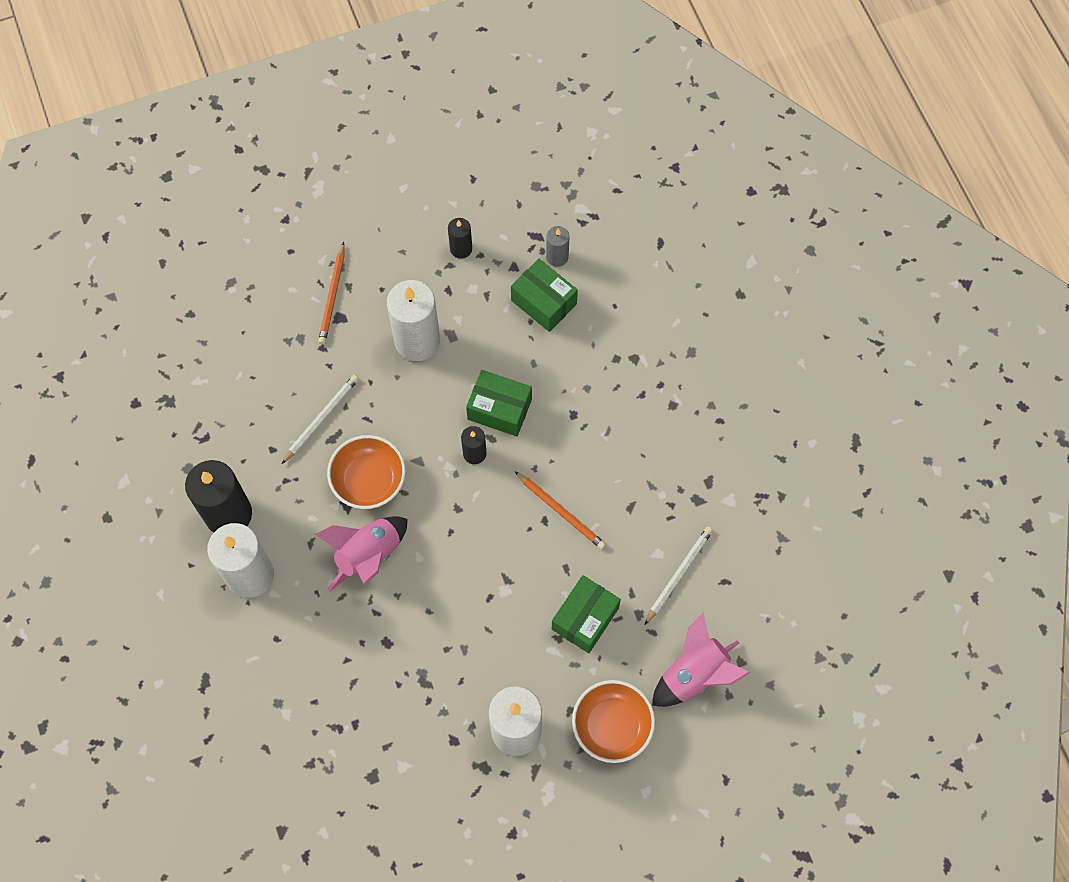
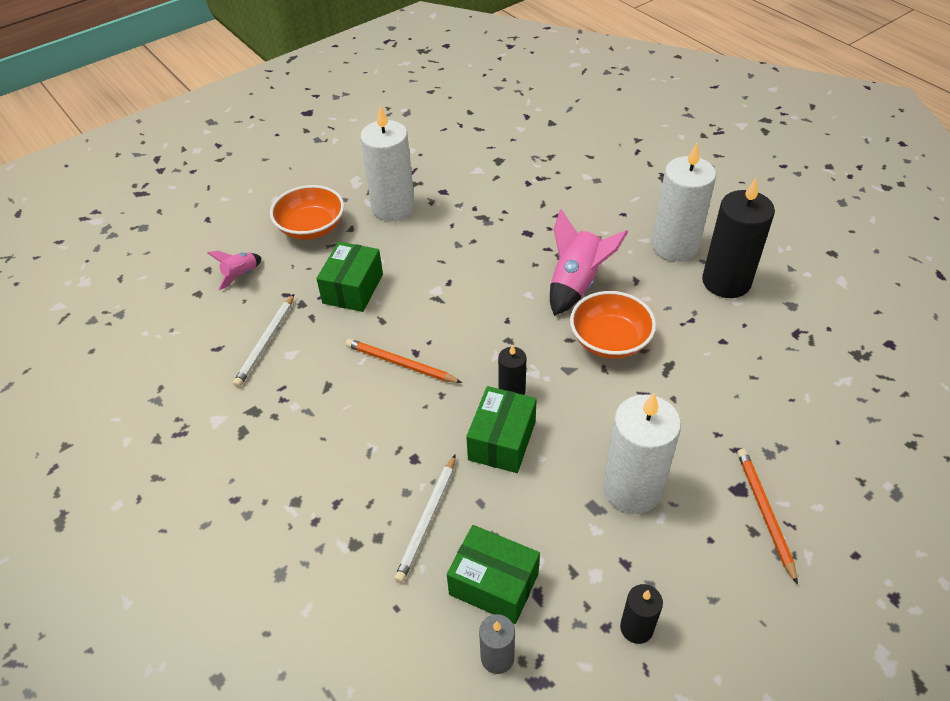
camera: 165 degrees right, 20 degrees down
(321, 418) = (691, 380): white pencil -> white pencil (427, 520)
(499, 409) = (502, 441): green box -> green box turned 75 degrees counterclockwise
(695, 674) = (241, 275): pink rocket -> pink rocket, size x0.55

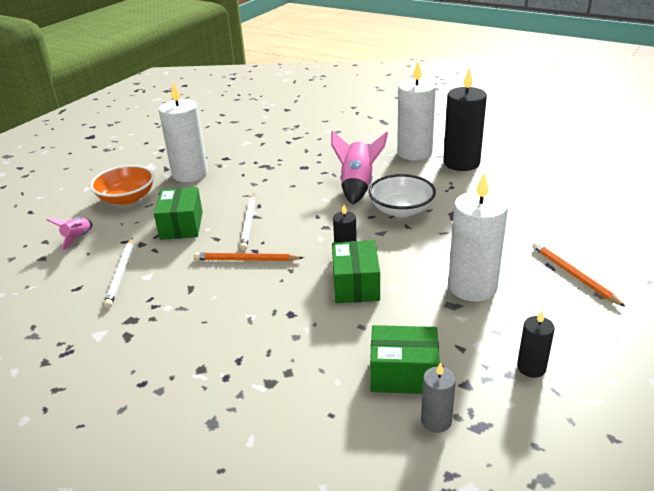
camera: 20 degrees left, 15 degrees down
(427, 520) = (324, 349): white pencil -> white pencil (249, 223)
(610, 340) = (401, 210): orange bowl -> white bowl

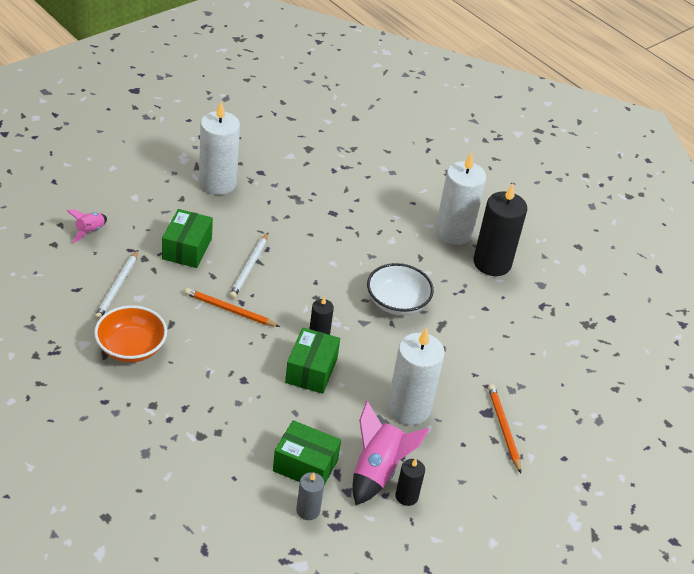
camera: 10 degrees right, 10 degrees up
(127, 198) = (147, 195): orange bowl -> orange bowl (131, 347)
(357, 186) = (372, 257): pink rocket -> pink rocket (377, 471)

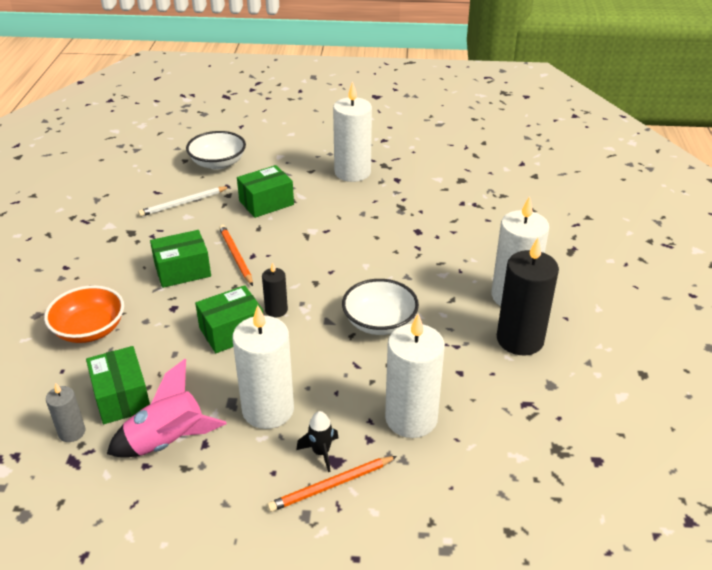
camera: 50 degrees right, 5 degrees down
(89, 231) = (218, 163): pink rocket -> white bowl
(131, 347) = (133, 244): orange bowl -> orange bowl (89, 330)
(206, 346) = (182, 271): none -> green box
(249, 268) = (293, 236): white pencil -> none
(406, 496) = (160, 480): black candle -> none
(473, 413) = (321, 452): none -> black rocket
(494, 357) = (411, 418): none -> white candle
(503, 428) = (331, 486): orange pencil -> orange pencil turned 150 degrees counterclockwise

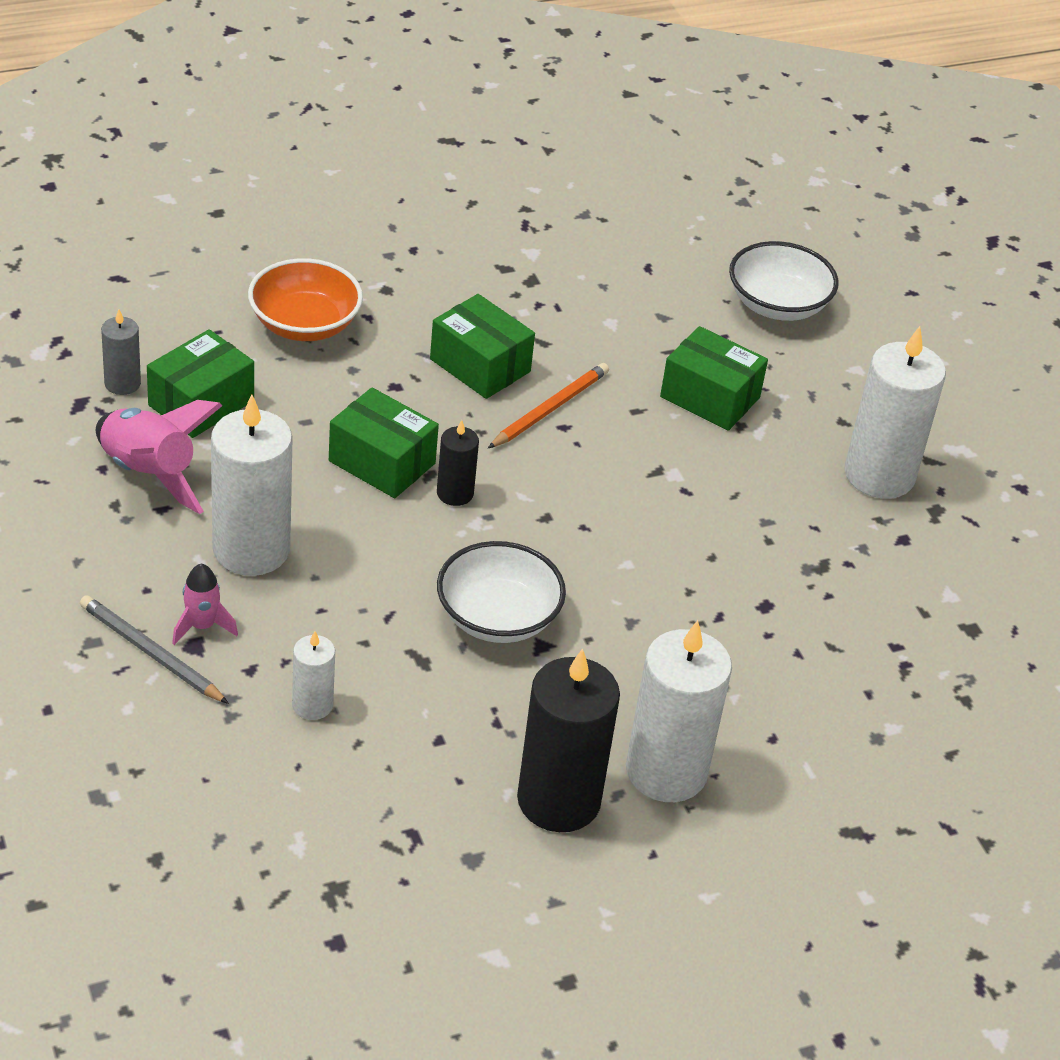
camera: 60 degrees right, 5 degrees up
(183, 203) = (640, 306): white pencil -> none
(321, 452) = (202, 626): black rocket -> pink rocket
(331, 486) = (150, 653): orange pencil -> grey pencil
(411, 418) = (312, 705): white candle -> white candle, size x0.50

